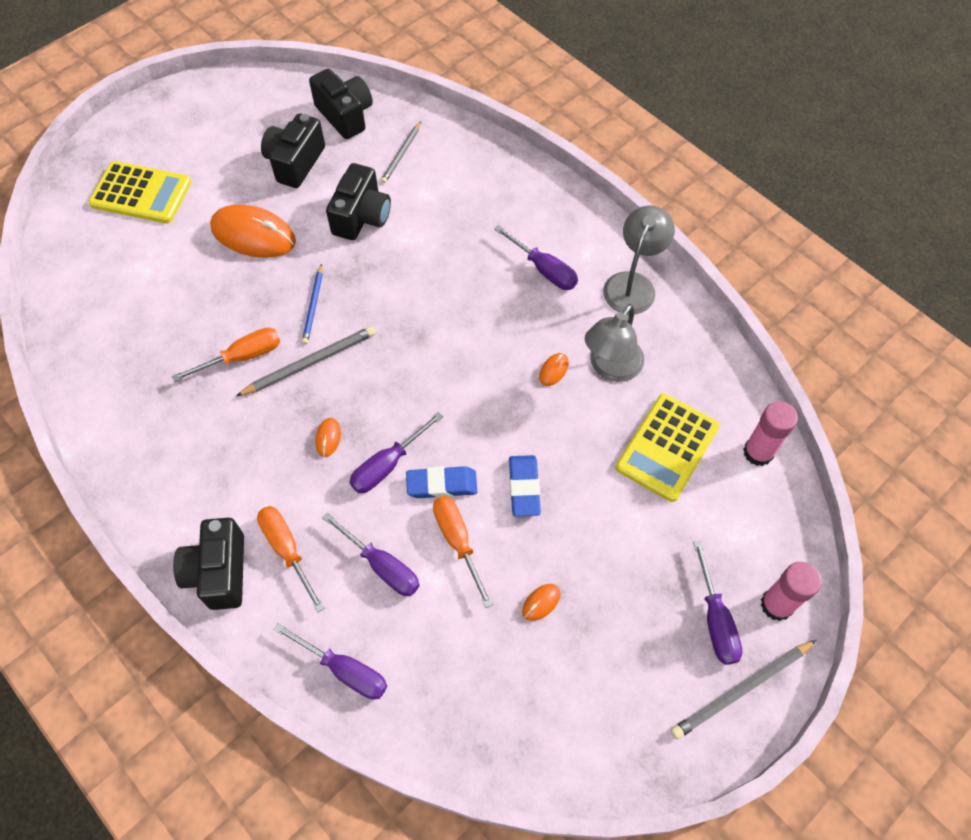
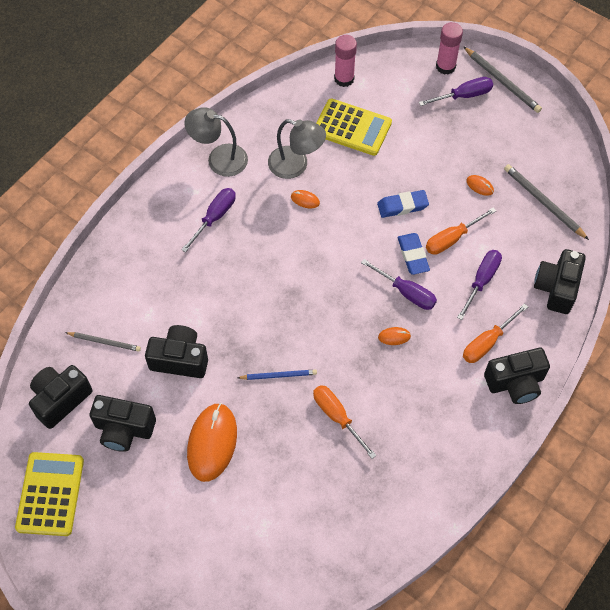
camera: 100 degrees left, 0 degrees up
(141, 193) = (177, 559): yellow calculator -> yellow calculator (50, 494)
(310, 363) = (332, 365): grey pencil -> grey pencil (543, 202)
(345, 670) = (556, 288): purple screwdriver -> black camera

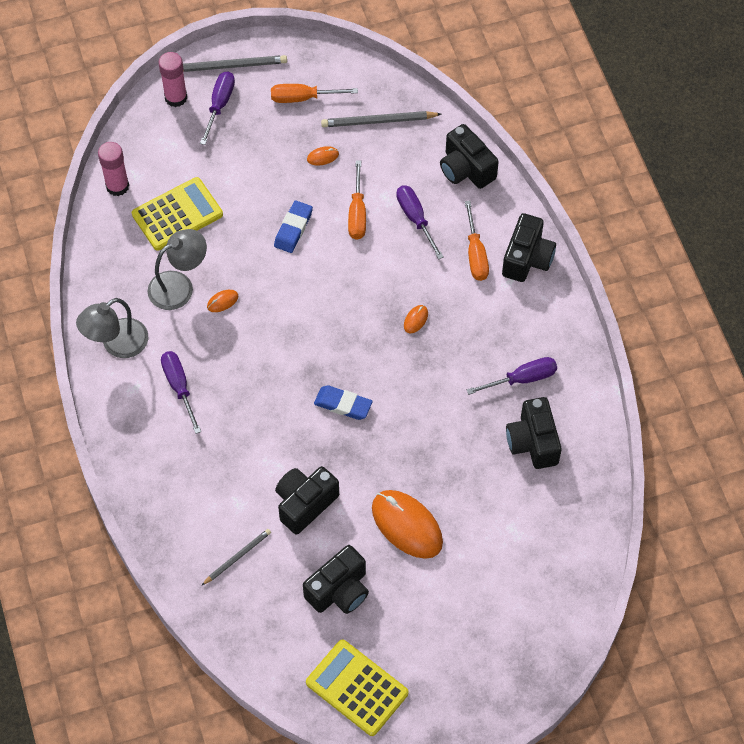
camera: 55 degrees left, 0 degrees up
(60, 399) = (268, 628): black camera -> black camera (533, 442)
(278, 375) = (383, 433): blue pencil -> none
(337, 417) = (456, 412): orange screwdriver -> orange screwdriver (303, 98)
(406, 292) = (381, 282): purple screwdriver -> purple screwdriver (522, 379)
(413, 255) = (349, 254): blue eraser -> blue eraser (343, 404)

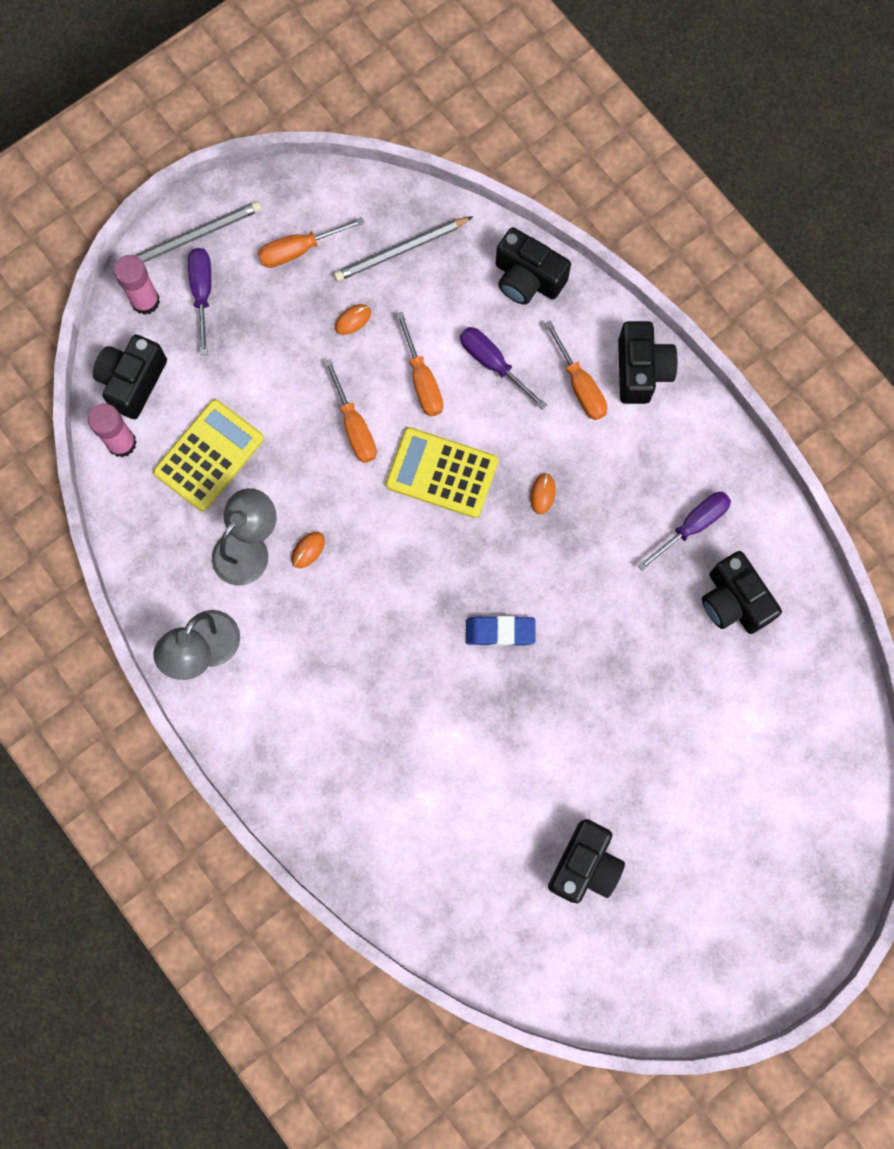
camera: 20 degrees left, 15 degrees up
(179, 387) = (300, 678): purple screwdriver -> none
(237, 557) = (453, 867): grey pencil -> none
(293, 229) = (354, 426): blue eraser -> orange screwdriver
(305, 503) = (504, 772): black camera -> black camera (133, 382)
(357, 688) = (650, 976): yellow calculator -> yellow calculator (442, 473)
(407, 525) = (630, 756): orange mouse -> none

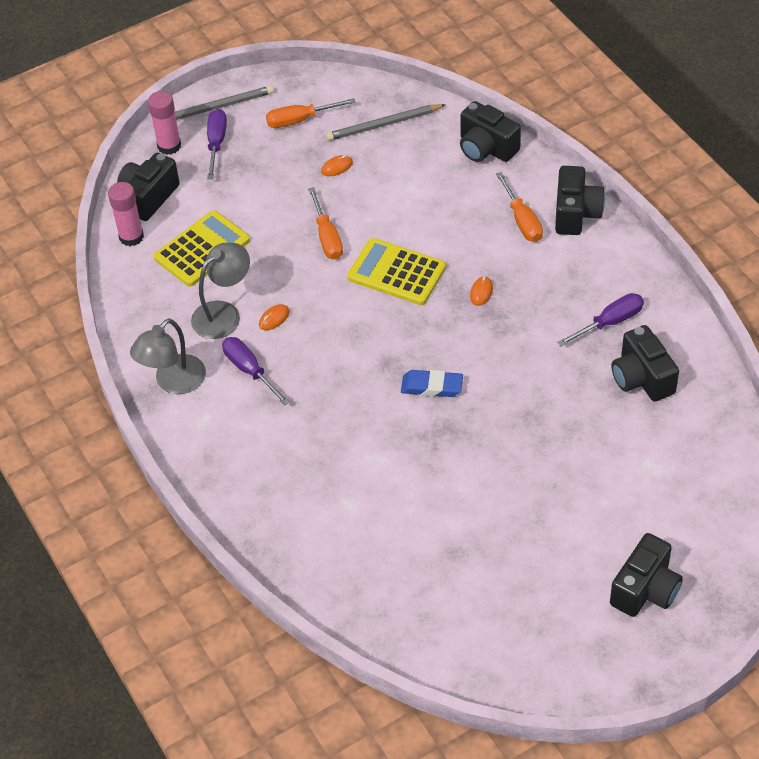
camera: 10 degrees right, 25 degrees down
(422, 380) = (389, 209): orange screwdriver -> none
(493, 364) = (450, 202): purple screwdriver -> purple screwdriver (249, 370)
(585, 865) = (486, 566): black camera -> black camera (645, 590)

